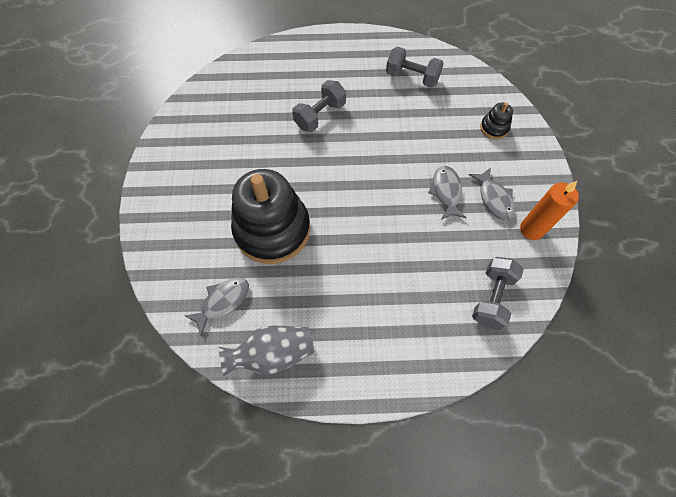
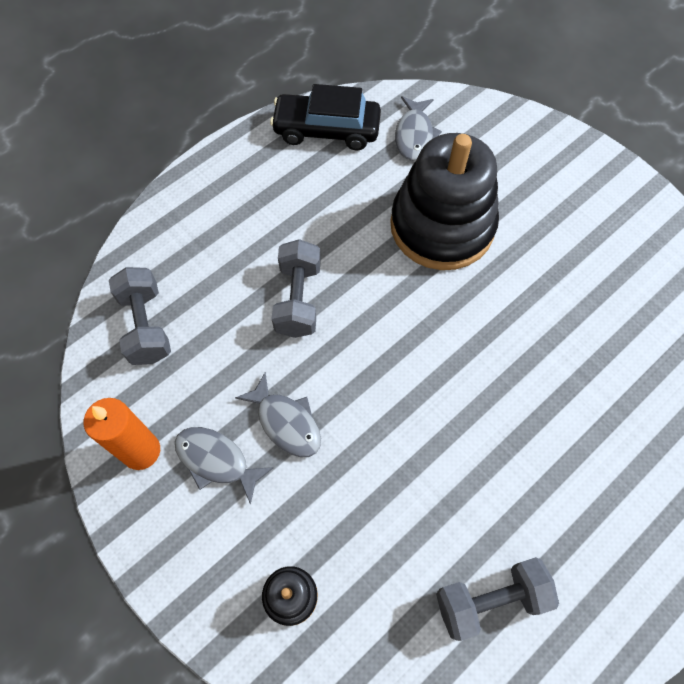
camera: 140 degrees right, 0 degrees up
(272, 354) = (326, 130): grey vase -> black car
(320, 115) = (546, 409): grey dumbbell -> grey dumbbell (298, 299)

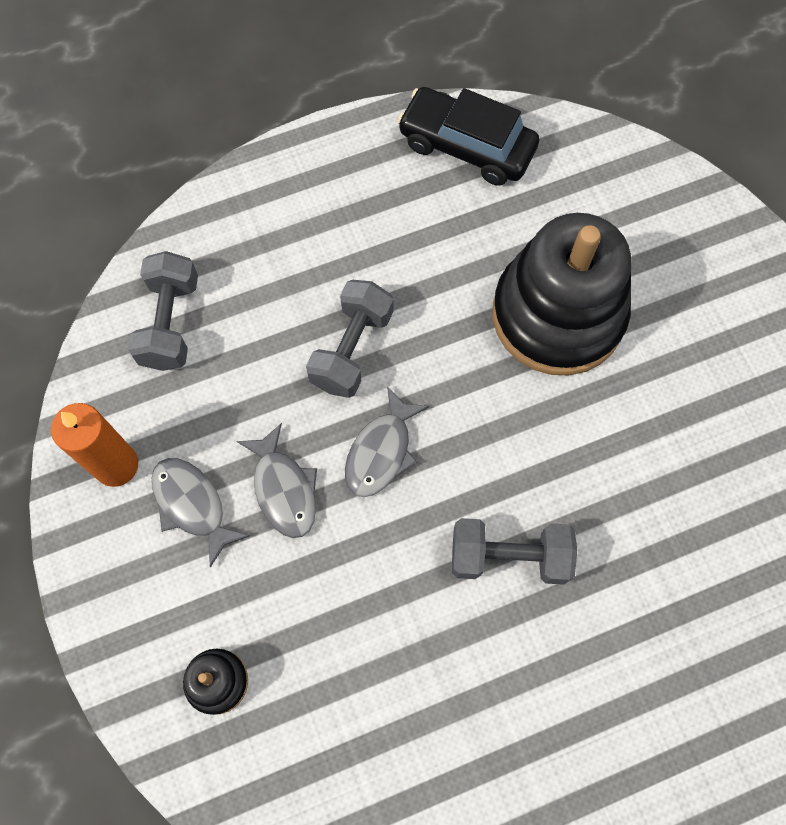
camera: 20 degrees right, 5 degrees up
(414, 135) = (572, 186): grey fish -> grey fish (381, 451)
(490, 600) = (431, 769): grey dumbbell -> grey dumbbell (509, 557)

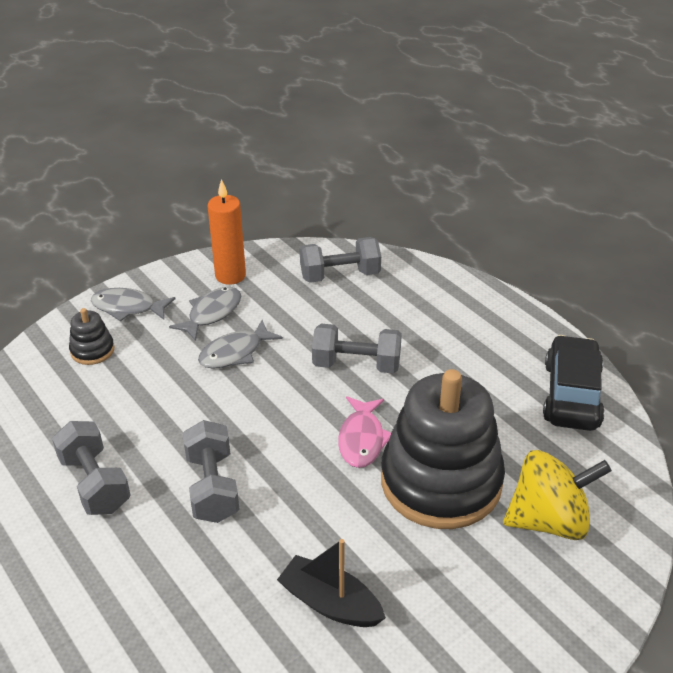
camera: 75 degrees right, 30 degrees down
(381, 451) = (279, 396): grey fish -> grey fish (128, 308)
(470, 697) = (95, 483): none -> grey dumbbell
(476, 376) = (362, 439): none -> pink fish
(630, 234) = (549, 520): none -> yellow spinning top
(689, 465) = (330, 603): none -> black boat

